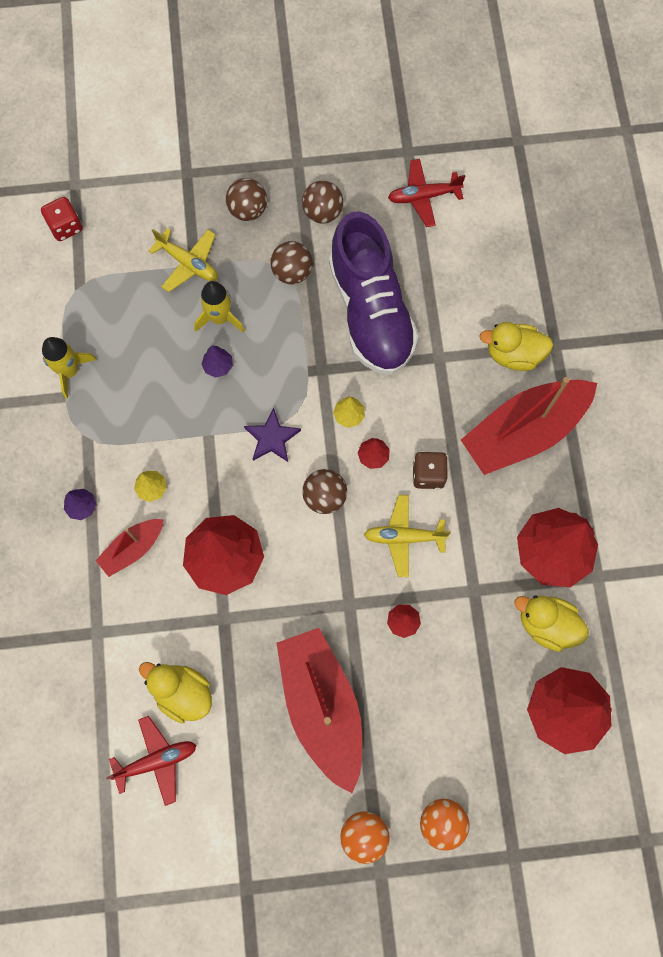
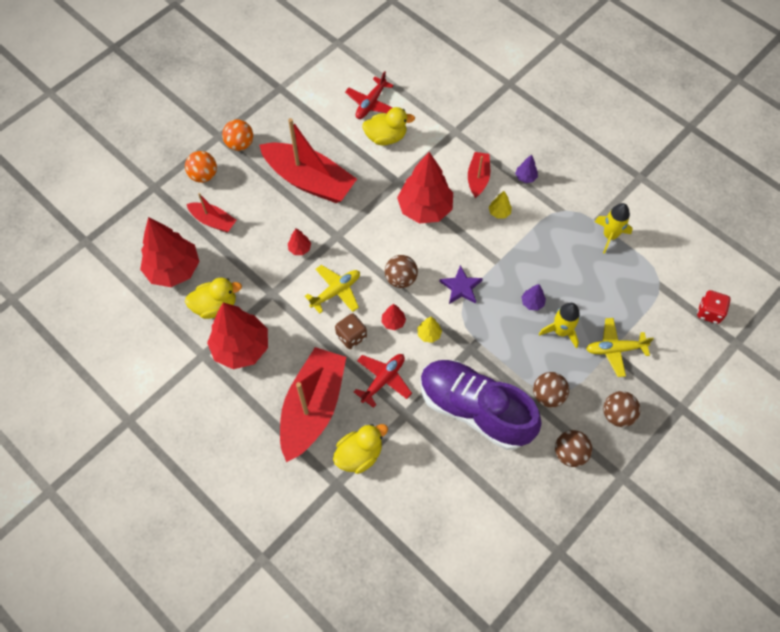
camera: 140 degrees right, 10 degrees down
(423, 196) = (515, 523): red plane -> red plane (383, 380)
(475, 742) = (213, 221): none -> red boat

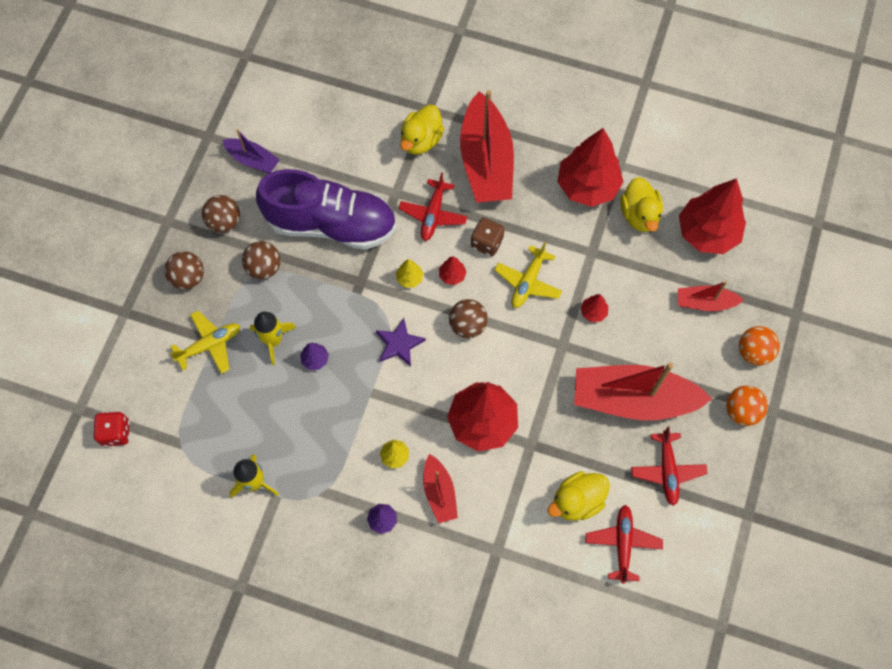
camera: 155 degrees right, 5 degrees up
(215, 306) = (639, 215): yellow duck -> yellow duck turned 60 degrees counterclockwise
(314, 130) = (667, 470): none -> red plane
(523, 505) = (252, 160): none -> purple boat

